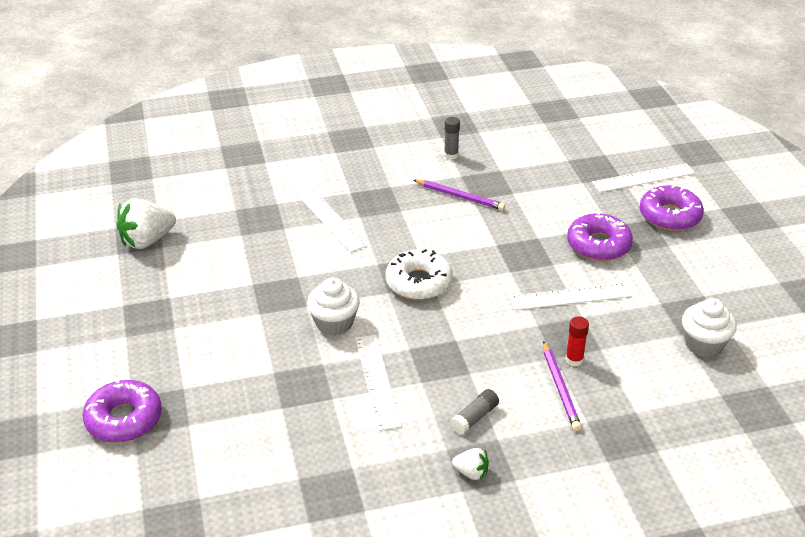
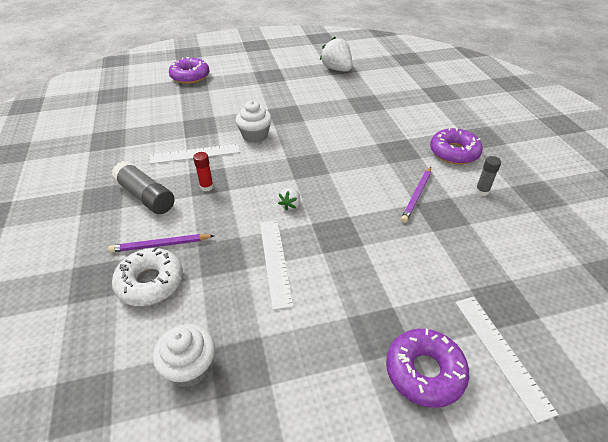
camera: 90 degrees right, 5 degrees up
(330, 220) = (369, 130): white ruler -> none
(419, 282) = (297, 172): white donut -> white donut (150, 282)
(471, 473) = (96, 193): white strawberry -> white strawberry (290, 205)
(474, 417) = (146, 196): grey glue stick -> grey glue stick, size x1.80
(574, 360) = (191, 257): red glue stick -> red glue stick (206, 187)
(598, 245) = (356, 291): purple donut -> purple donut (454, 152)

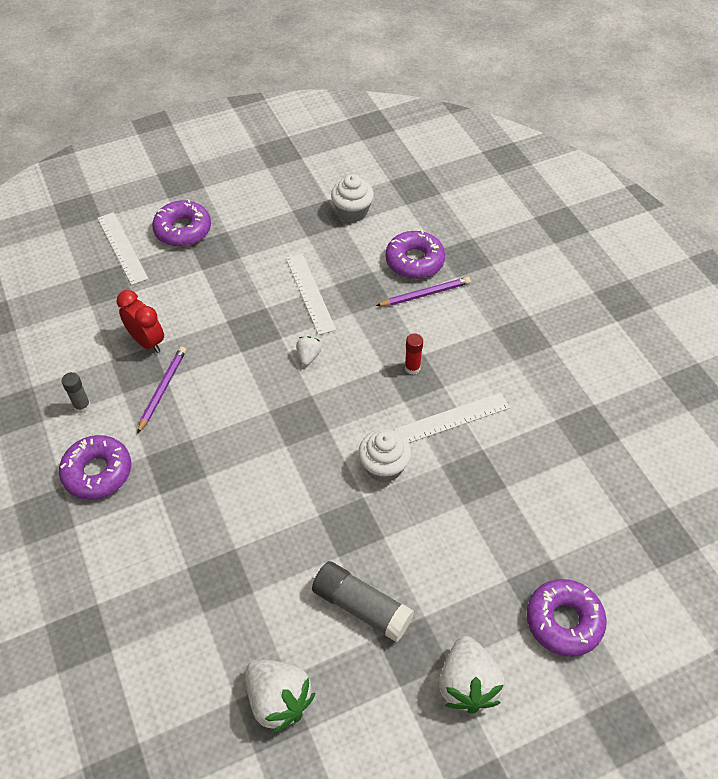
camera: 170 degrees right, 10 degrees up
(146, 196) = (474, 345): grey glue stick -> grey glue stick (361, 606)
(150, 282) = (414, 261): white donut -> purple donut
(248, 66) = (467, 684): none -> white strawberry
(439, 234) = (147, 342): none -> red clock

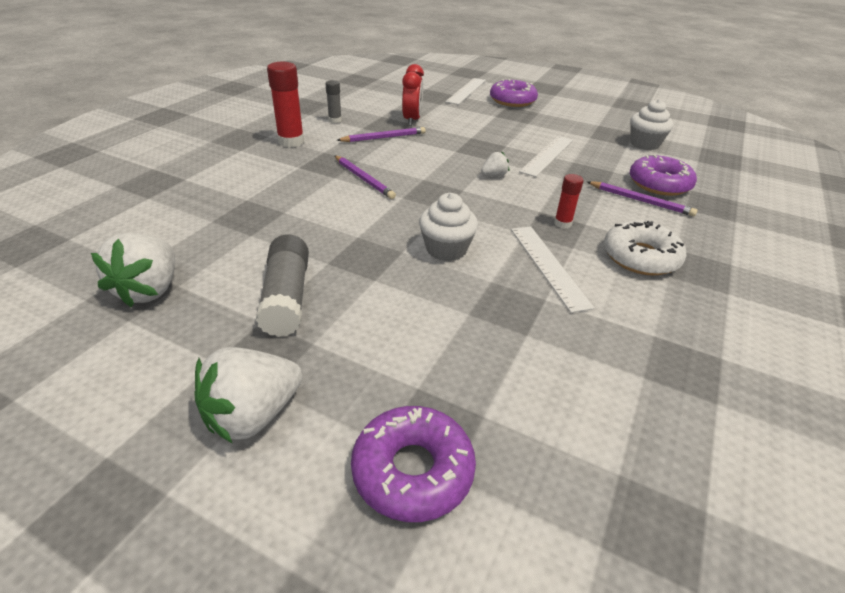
camera: 50 degrees right, 15 degrees down
(97, 472) = (291, 142): purple donut -> red glue stick
(229, 455) = (363, 179): none -> purple pencil
(452, 418) = (548, 266): white ruler -> white ruler turned 45 degrees clockwise
(485, 358) = (640, 257): none -> white donut

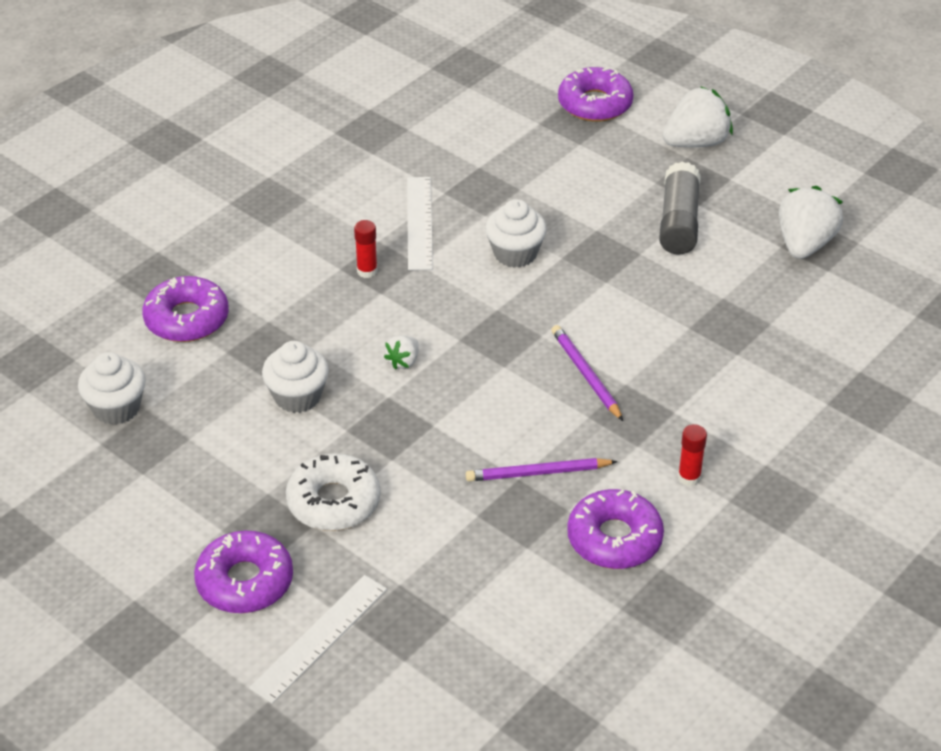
camera: 165 degrees left, 5 degrees up
(291, 142) = (689, 477): red glue stick -> red glue stick, size x0.56
(335, 120) = (614, 538): grey glue stick -> purple donut
(412, 120) = (475, 523): red clock -> none
(494, 175) = (403, 361): white strawberry -> white strawberry turned 45 degrees counterclockwise
(547, 155) = (297, 396): white ruler -> white cupcake
(640, 201) = (242, 293): purple pencil -> none
(640, 257) = (317, 220): white donut -> white donut (333, 502)

